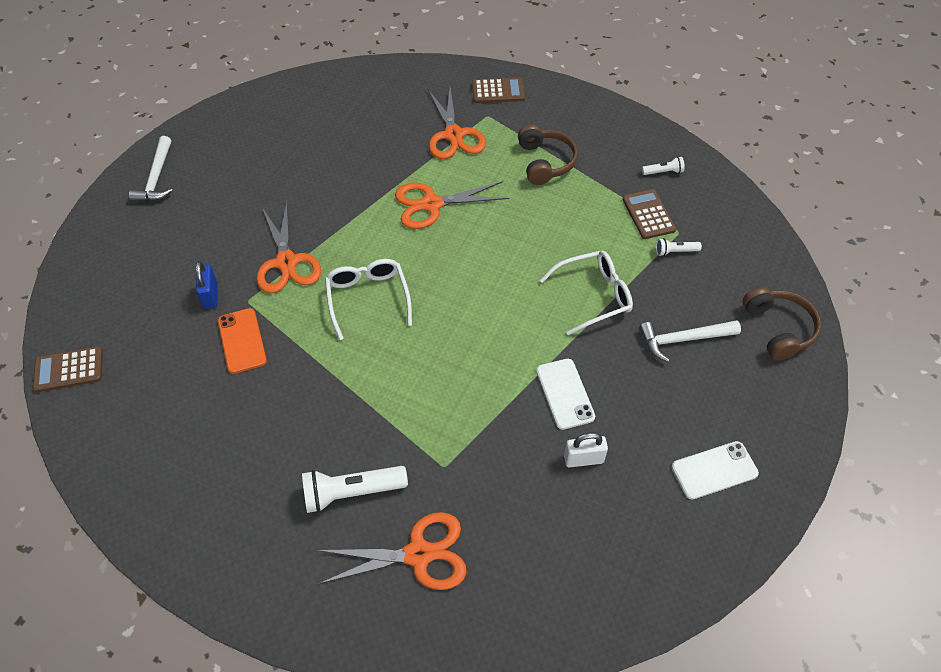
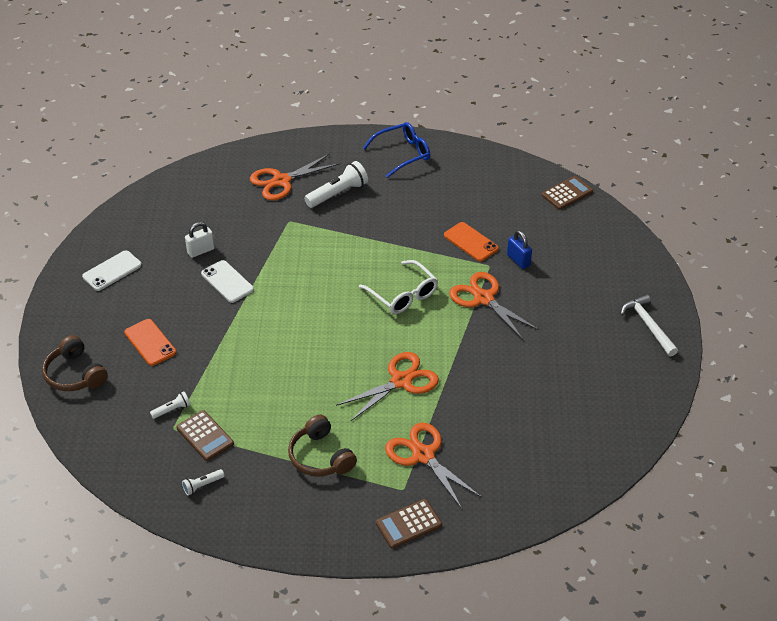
camera: 155 degrees right, 10 degrees down
(212, 537) = (403, 154): none -> blue glasses
(594, 296) = (230, 352): white glasses -> none
(683, 339) = (150, 342): white hammer -> orange phone

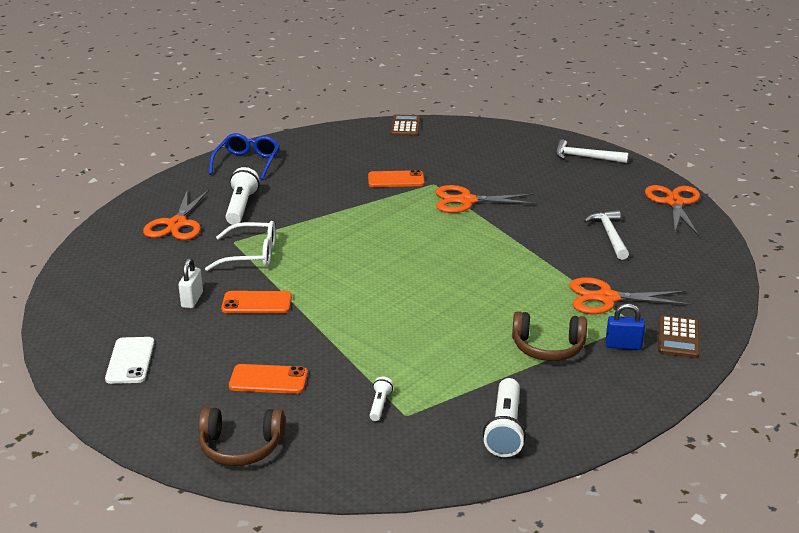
camera: 50 degrees left, 15 degrees down
(202, 485) = (505, 429): white flashlight -> white flashlight, size x1.95
(205, 436) = (441, 400): brown calculator -> none
(227, 282) = (256, 303): white phone -> orange phone
(401, 381) = (508, 272): orange scissors -> orange scissors (674, 203)
(403, 295) = (410, 230): white glasses -> white glasses (251, 255)
(518, 260) = (446, 171): blue padlock -> blue padlock (623, 345)
(525, 409) = (610, 235): none -> white hammer

